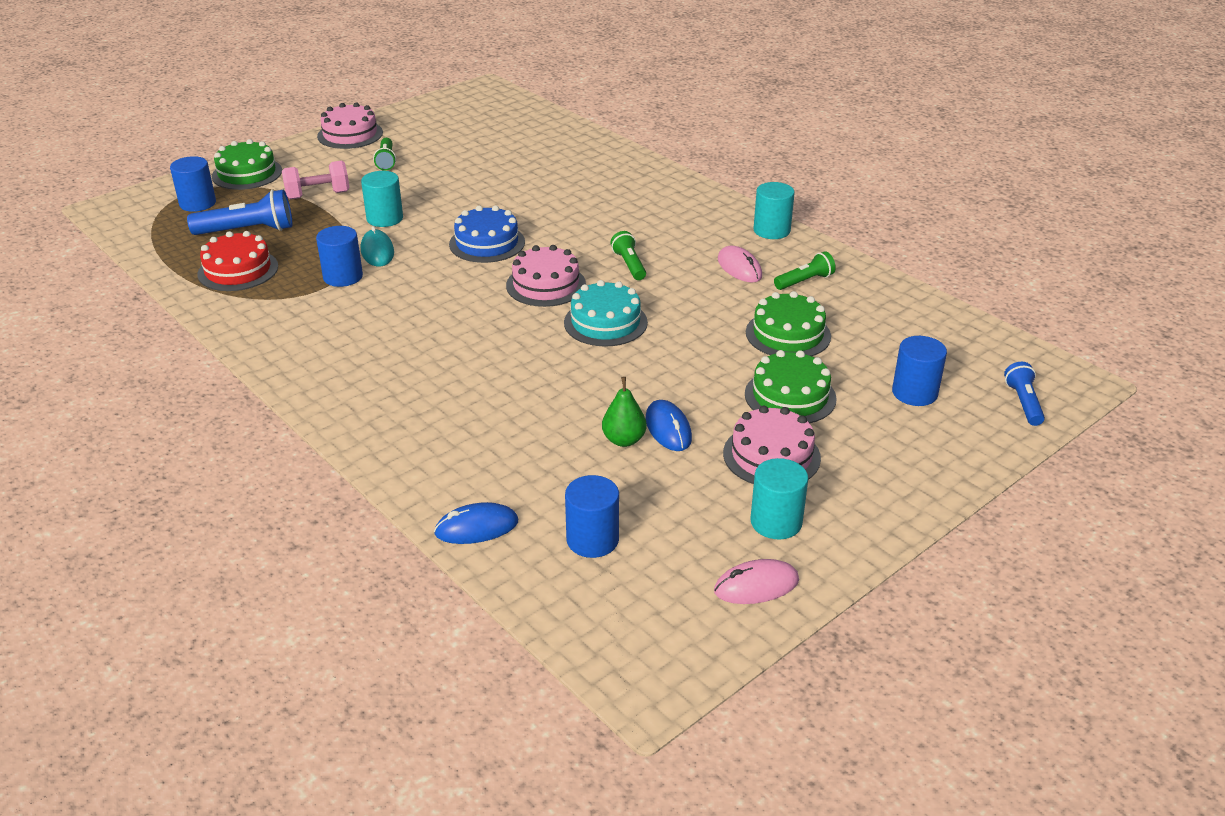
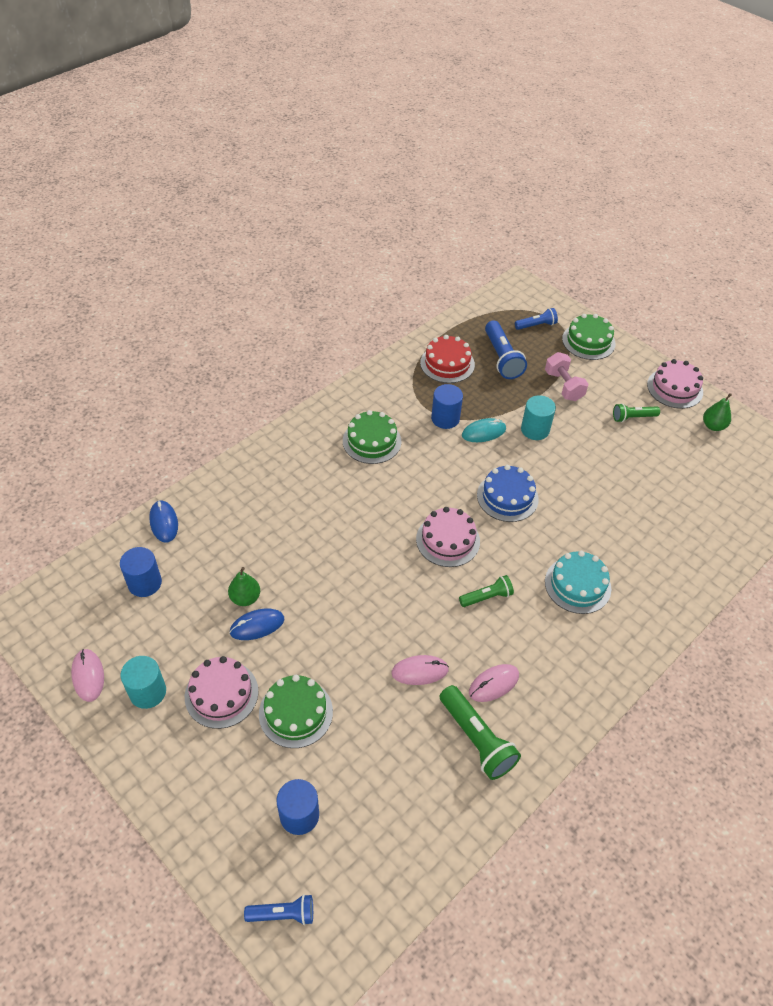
camera: 85 degrees right, 15 degrees up
(197, 203) = (536, 325): blue cylinder -> blue flashlight
(414, 122) = (713, 426): none -> green pear
(605, 322) = (395, 582): turquoise cake -> turquoise cake (577, 585)
(727, 311) = (420, 671): none -> pink mouse
(771, 230) = (569, 716): turquoise cylinder -> none
(788, 334) = (386, 717): green cake -> green cake (372, 441)
(805, 281) = (476, 739): green flashlight -> green flashlight, size x1.66

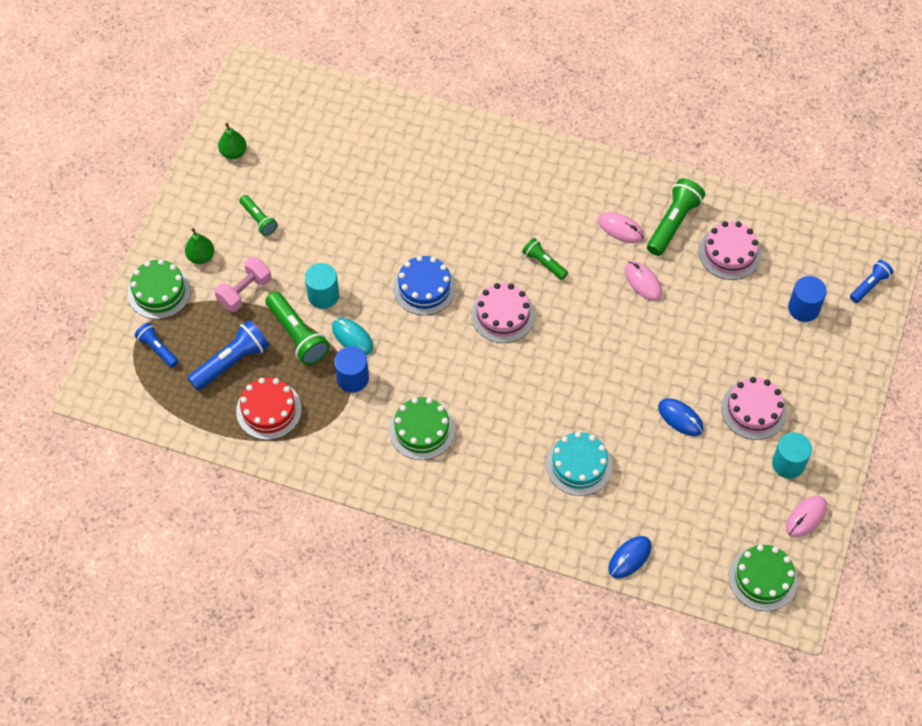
camera: 115 degrees left, 10 degrees up
(145, 583) = (699, 531): blue cylinder -> none
(245, 598) = (661, 442): green pear -> green pear (201, 256)
(283, 914) = (869, 285): blue flashlight -> blue flashlight turned 75 degrees clockwise
(296, 712) = (733, 350): green cake -> green cake (763, 578)
(504, 401) = (297, 335): none -> green flashlight
(577, 585) = (490, 203): turquoise cake -> turquoise cake (579, 465)
(674, 388) = (194, 196): pink cake -> pink cake (729, 253)

